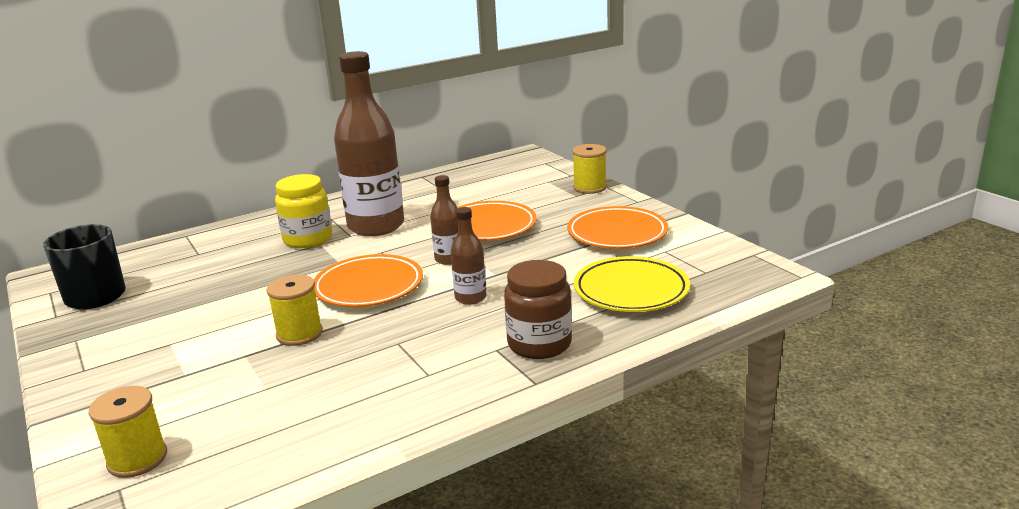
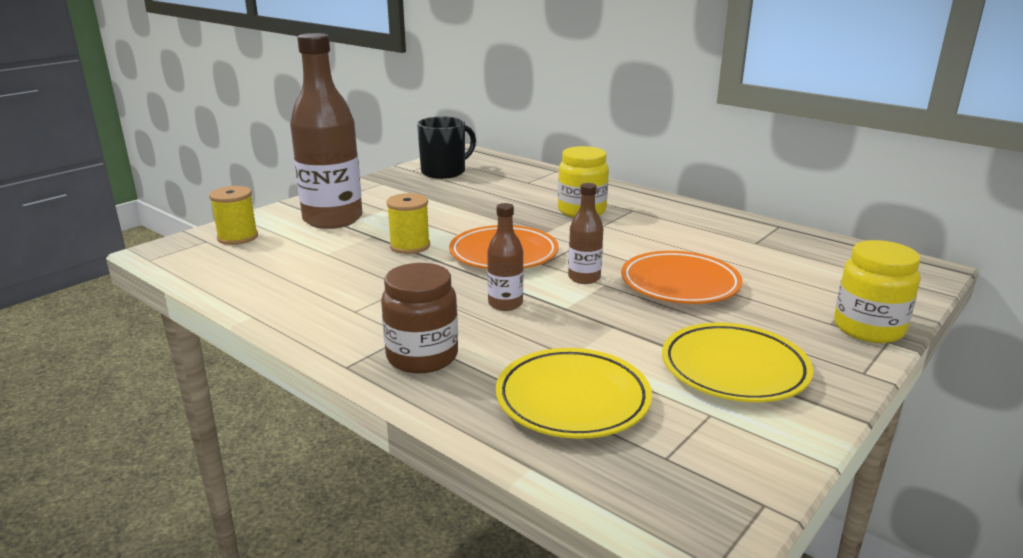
camera: 70 degrees right, 0 degrees up
(376, 226) = (632, 231): brown bottle -> brown bottle (333, 219)
(589, 187) = (868, 328): yellow spool -> yellow jar
(617, 233) = (734, 369): orange plate -> yellow plate

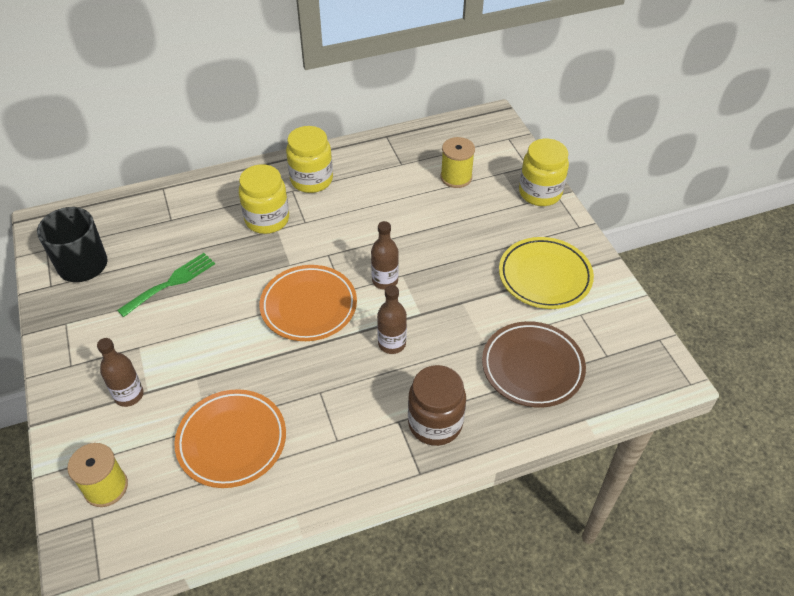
camera: 60 degrees left, 25 degrees up
(333, 219) = (129, 395): brown bottle -> brown bottle, size x0.46
(410, 246) = (242, 360): yellow spool -> yellow spool (456, 177)
(462, 200) = (171, 283): none -> green fork
(572, 399) = (532, 367): yellow plate -> brown plate
(659, 213) = (311, 180): none -> yellow jar
(680, 284) = (430, 237): orange plate -> orange plate (232, 441)

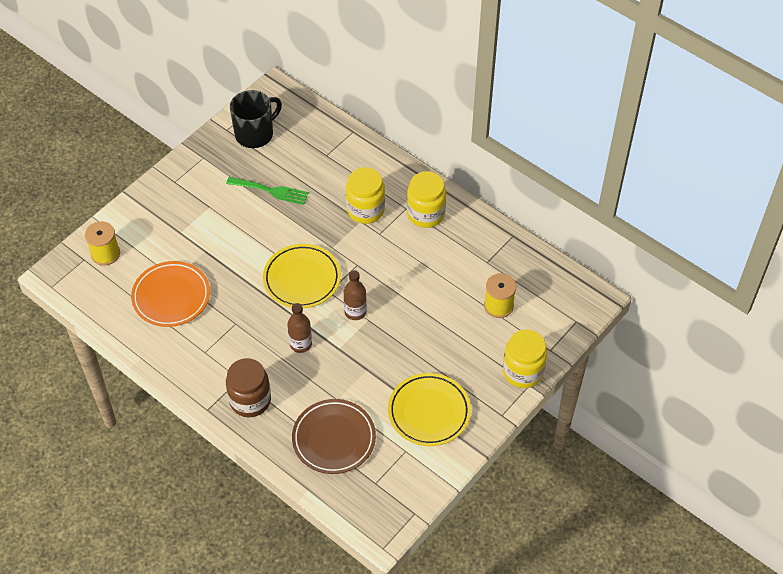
camera: 60 degrees right, 5 degrees up
(129, 395) = (171, 225): brown bottle -> none
(309, 306) = (302, 279): orange plate -> yellow plate

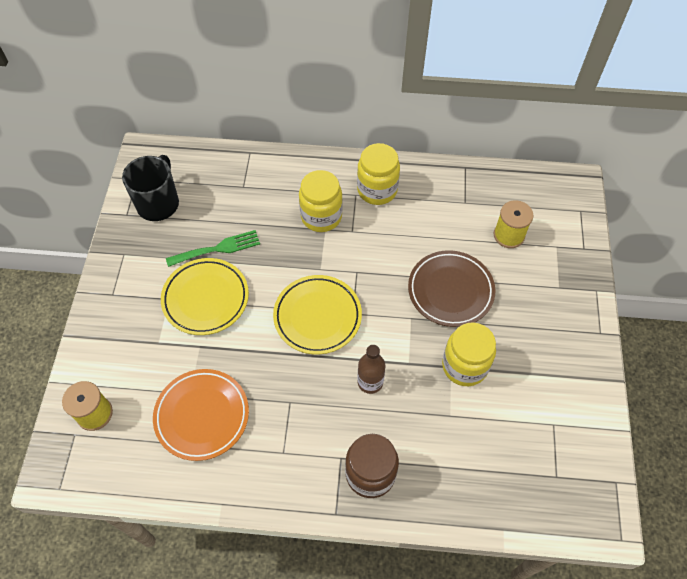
camera: 35 degrees left, 5 degrees up
(334, 439) = (481, 458): brown plate -> brown plate (450, 291)
(355, 312) = (393, 318): brown bottle -> none
(429, 412) = (540, 372): yellow plate -> yellow plate (206, 299)
(523, 372) = (581, 282): yellow jar -> yellow jar (464, 366)

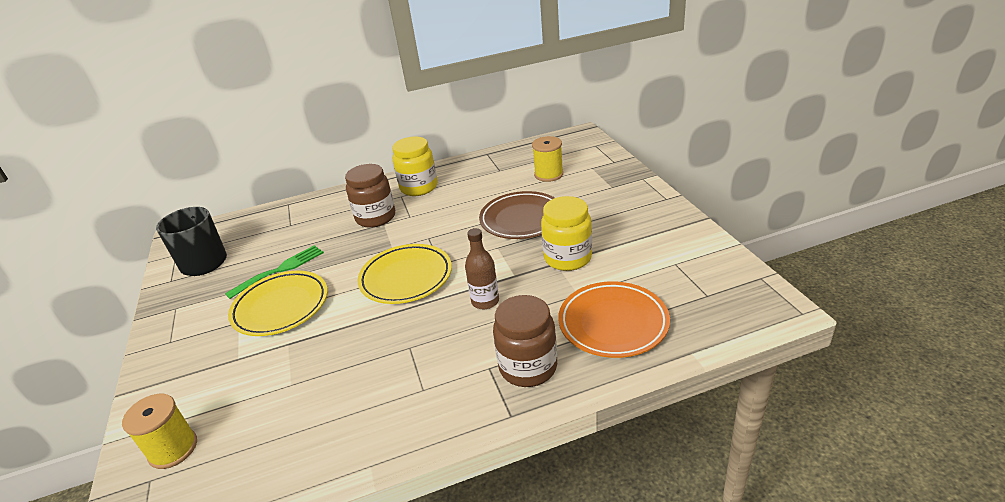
camera: 20 degrees left, 25 degrees down
(202, 416) = (313, 397): orange plate -> orange plate (613, 323)
(321, 216) = (376, 217): yellow jar -> brown jar

